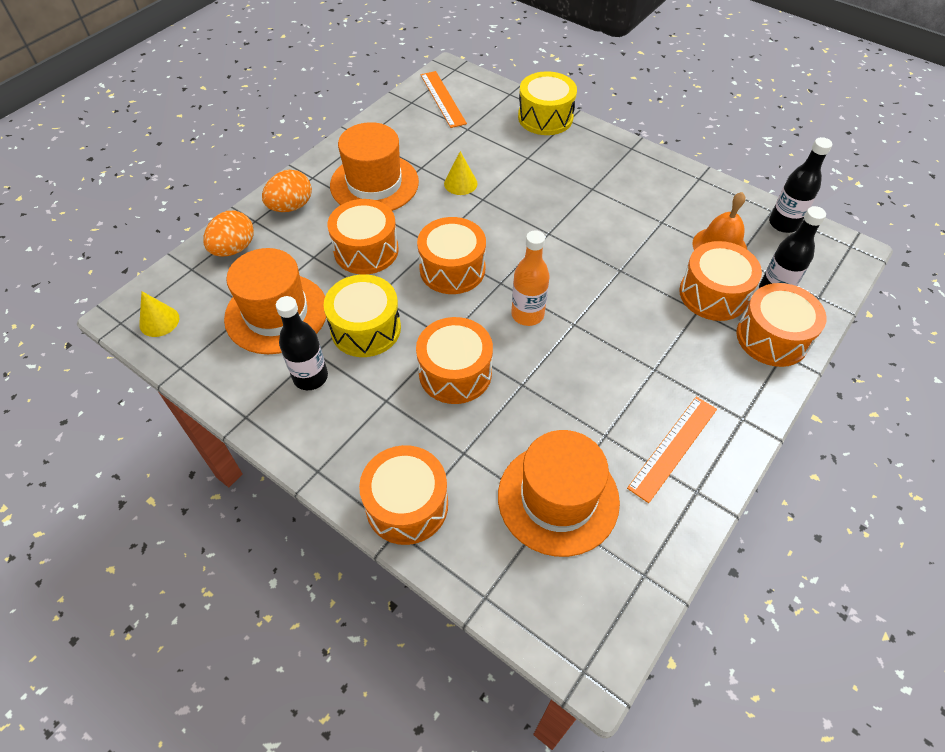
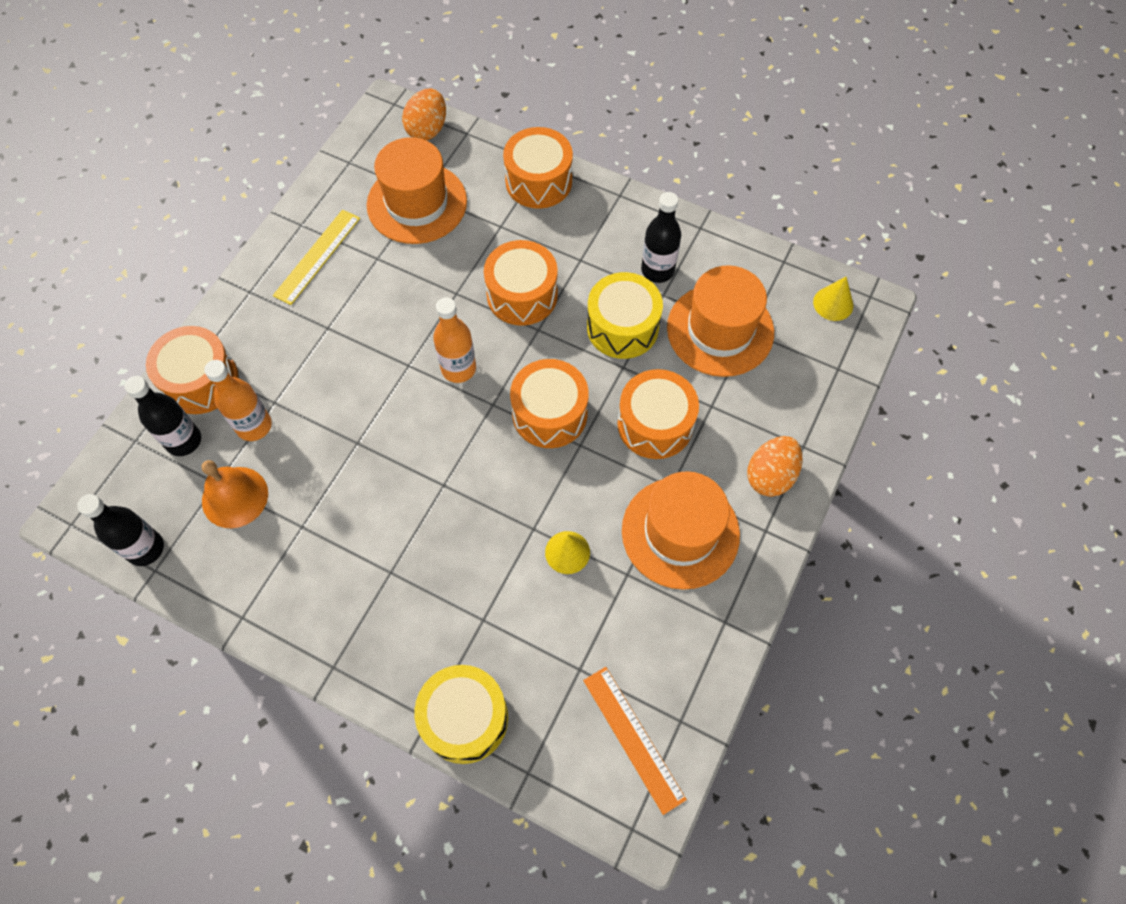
camera: 170 degrees right, 10 degrees up
(234, 249) = (806, 402): orange egg -> orange egg (427, 129)
(673, 448) = (317, 256): orange ruler -> yellow ruler
(713, 294) = (254, 426): orange drum -> orange bottle

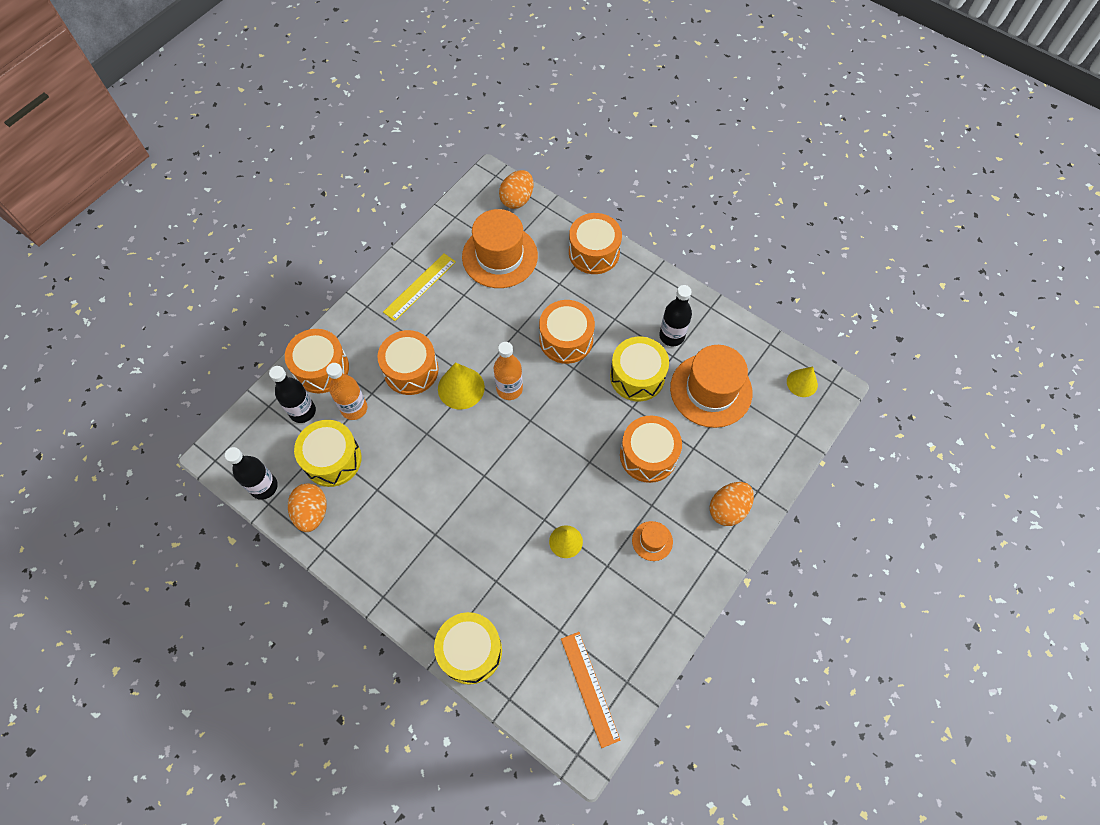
camera: 10 degrees right, 0 degrees up
(217, 572) = (312, 512): none -> orange egg
(235, 497) = (332, 459): orange bell -> yellow drum
(394, 377) = (461, 388): none -> yellow cone
(549, 414) = (571, 434): orange drum -> orange drum (411, 370)
(680, 532) = (652, 541): orange hat -> orange hat, size x0.46

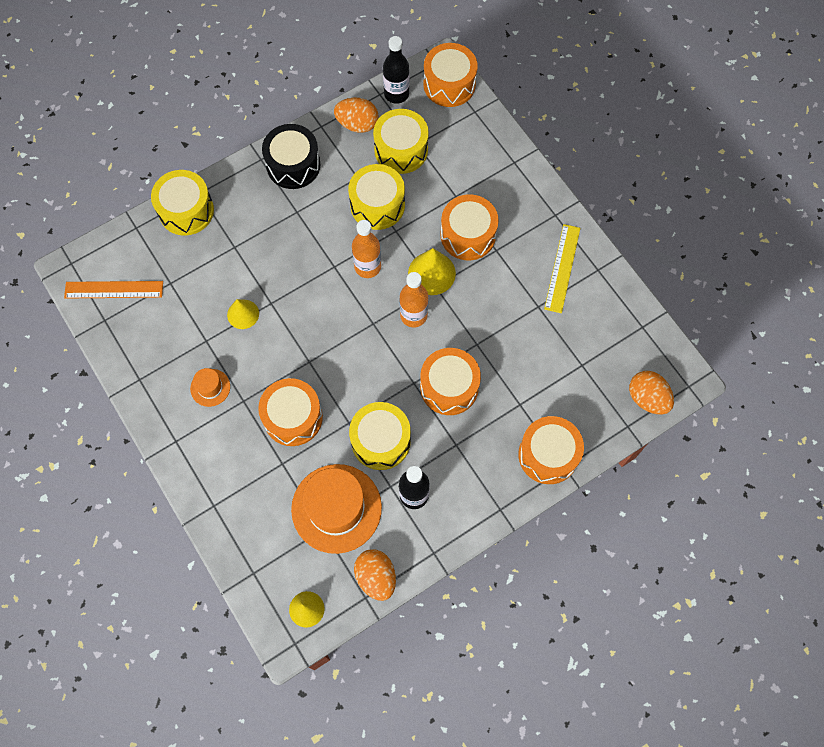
camera: 110 degrees right, 5 degrees up
(302, 411) = (458, 137): black bottle -> none
(321, 368) = (498, 161): orange drum -> orange drum (449, 84)
(354, 408) = (445, 178): orange bottle -> orange bottle (367, 267)
(380, 559) = (293, 165): none -> black drum
(403, 459) = (377, 205): none -> yellow drum
(419, 286) = (562, 268): yellow ruler -> yellow ruler turned 45 degrees clockwise
(500, 256) = (575, 356): orange hat -> none
(728, 509) = (208, 469): orange egg -> orange egg (376, 577)

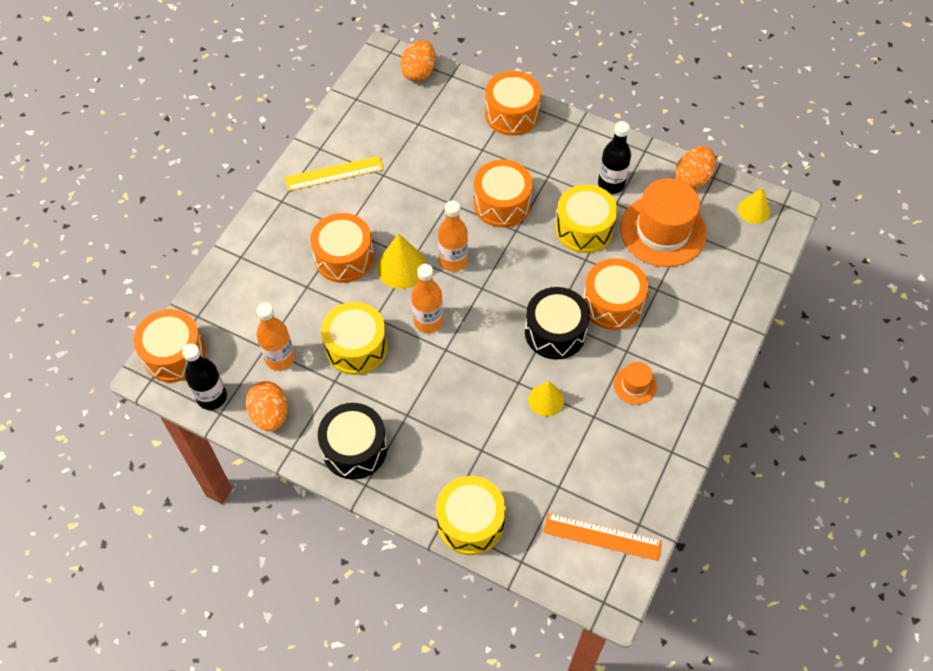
camera: 120 degrees left, 10 degrees down
(114, 289) = (602, 537): orange ruler -> orange ruler turned 45 degrees counterclockwise
(296, 356) = (555, 332): none -> black drum
(401, 150) = (280, 358): yellow drum -> orange bottle

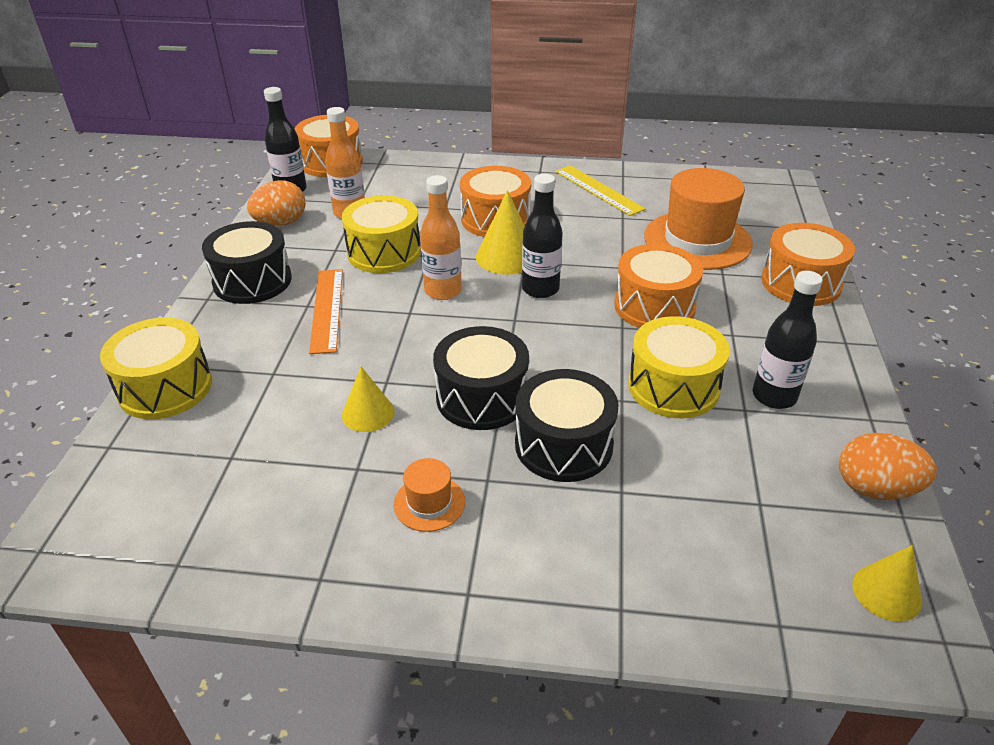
camera: 70 degrees right, 20 degrees down
(419, 72) = (786, 207): orange egg -> none
(453, 260) = (540, 289): orange bottle -> black bottle
(602, 537) = (151, 524): orange ruler -> orange ruler (326, 309)
(612, 303) = (563, 445): orange drum -> black drum
(663, 231) = (738, 473): orange hat -> orange hat (697, 240)

